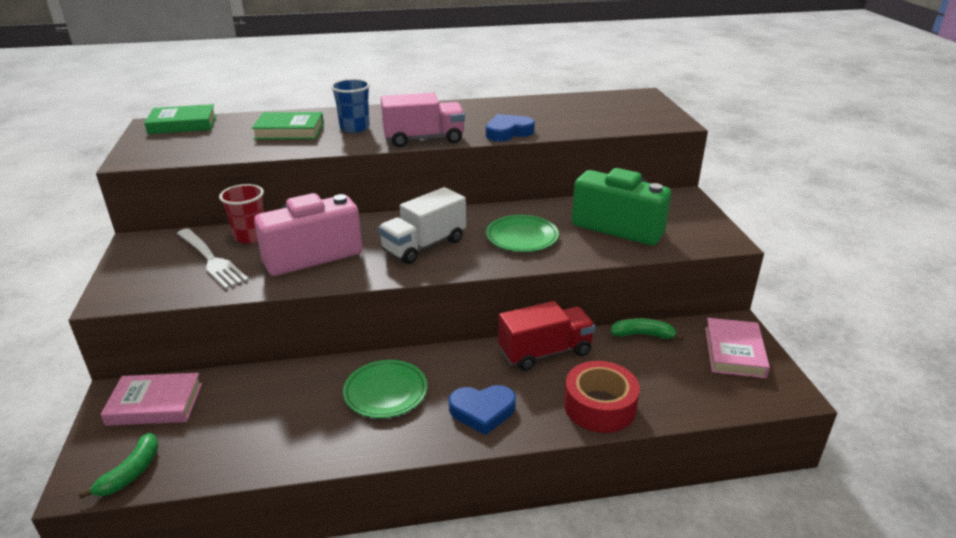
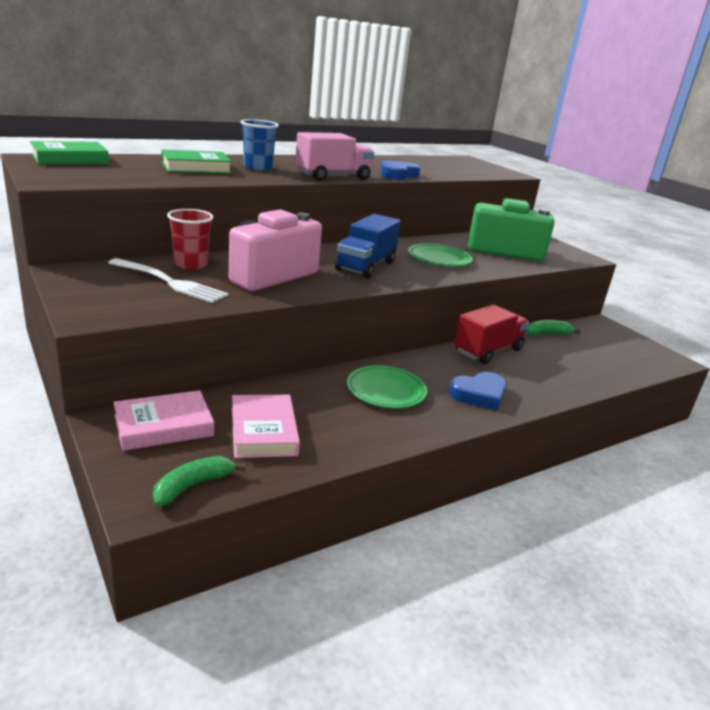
camera: 25 degrees left, 5 degrees down
(131, 473) = (193, 486): green banana -> green banana turned 135 degrees counterclockwise
(424, 245) = (365, 266): white truck -> blue truck
(599, 406) = (561, 381): red tape -> none
(734, 352) = (616, 339): pink book -> pink book (263, 431)

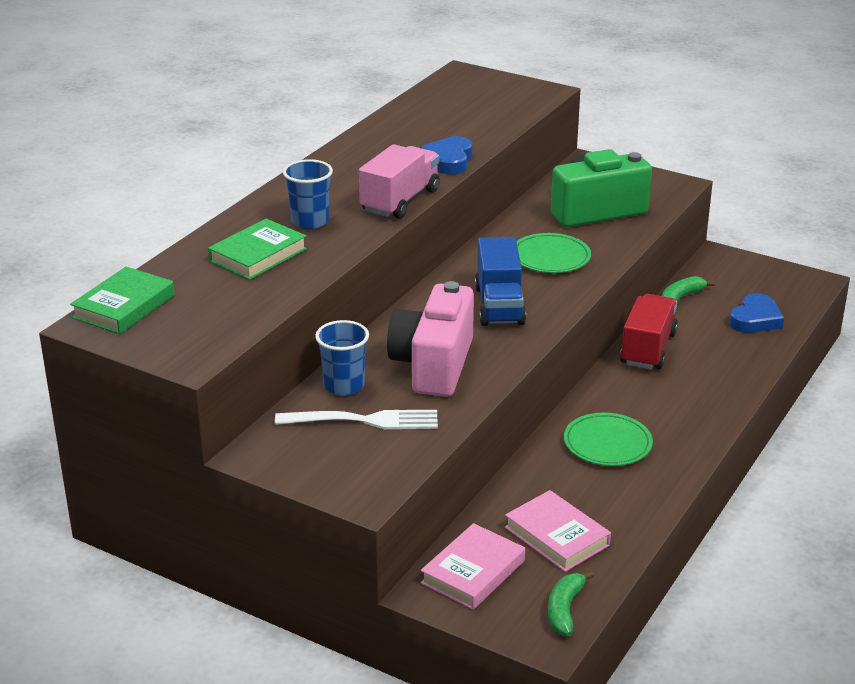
camera: 25 degrees left, 5 degrees up
(191, 264) = (344, 386): red cup -> blue cup
(479, 395) = (687, 409): blue heart -> blue heart (755, 319)

